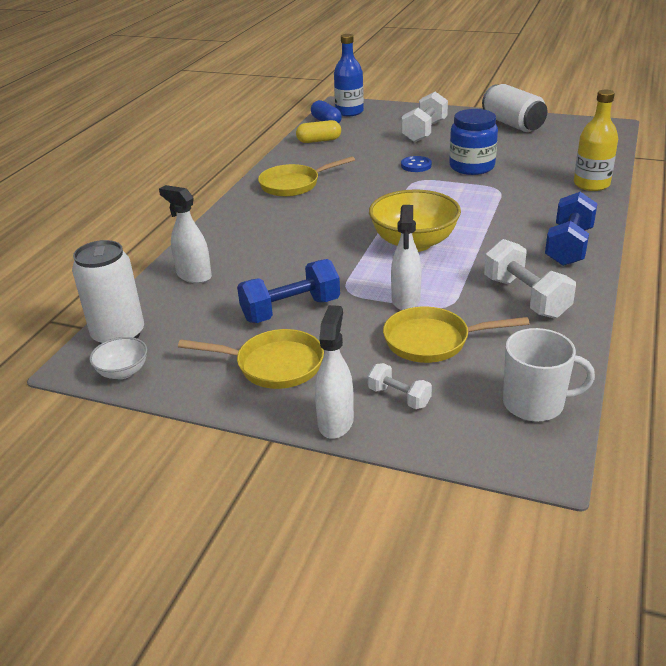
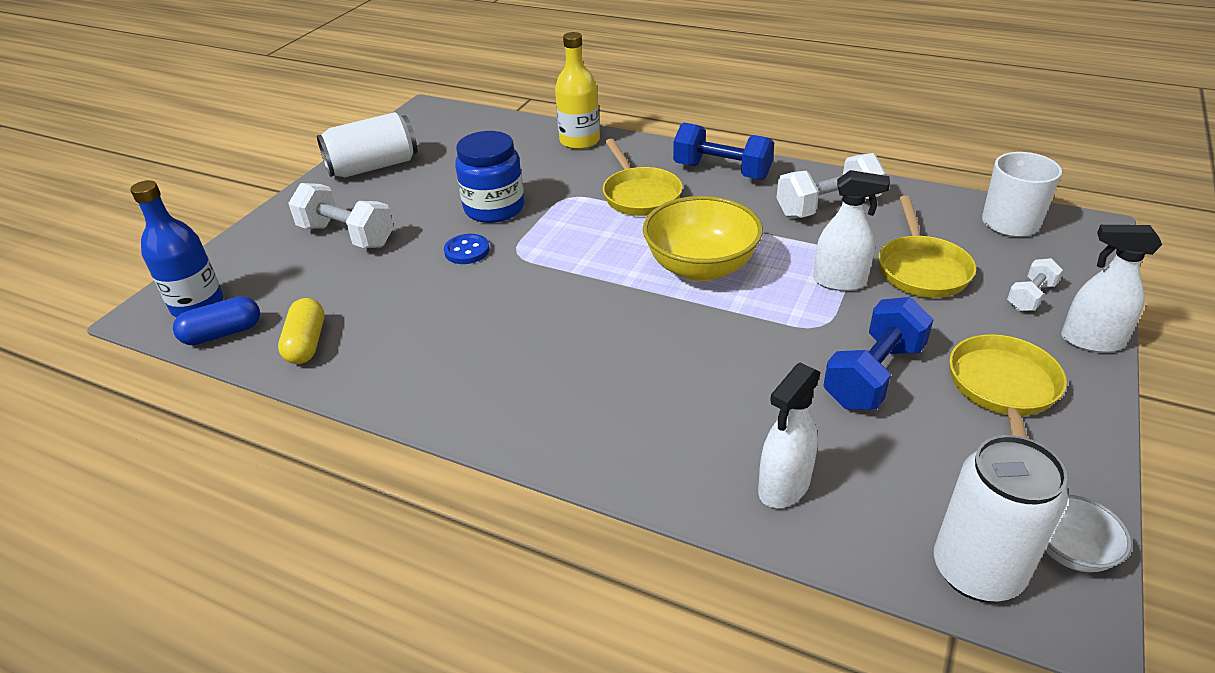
camera: 85 degrees left, 5 degrees up
(291, 310) = (873, 375): blue dumbbell -> blue dumbbell turned 60 degrees clockwise
(293, 184) = (479, 374): yellow pan -> yellow pan (640, 195)

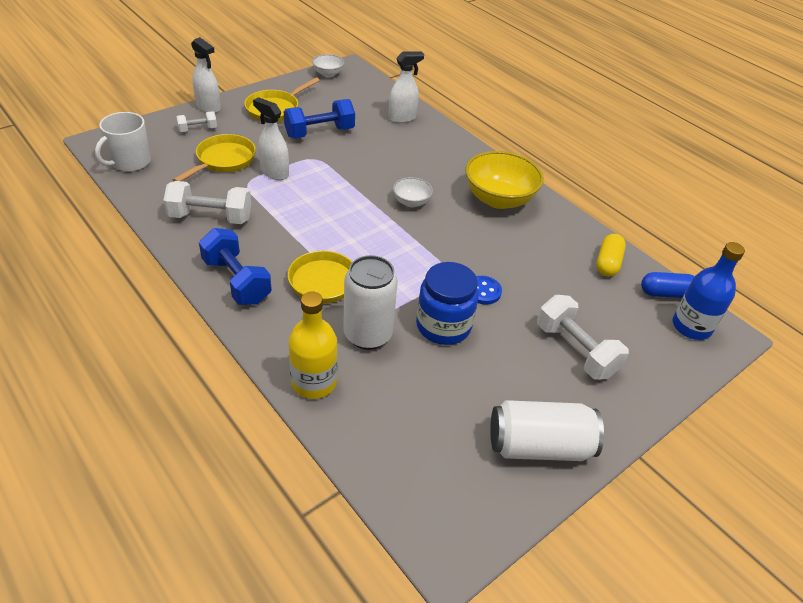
camera: 160 degrees left, 5 degrees up
(623, 318) = (411, 202): none -> white bowl
(701, 267) = (339, 212): yellow bowl -> yellow bowl (498, 199)
(976, 571) = (364, 81): white can -> white can (367, 335)

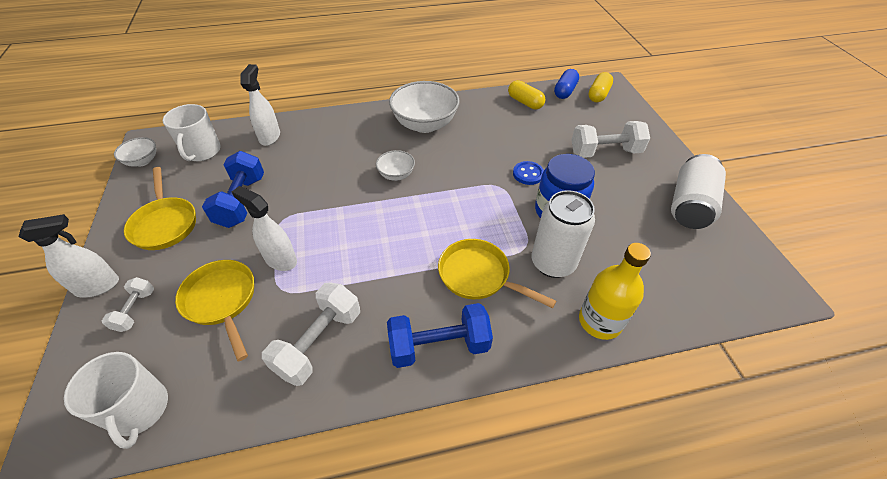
camera: 60 degrees left, 5 degrees up
(274, 172) = (280, 259): white spray bottle -> white spray bottle turned 60 degrees clockwise
(358, 94) = (202, 151): none -> white mug
(498, 199) = (425, 124): yellow bowl -> white bowl
(691, 327) = (598, 95): blue bottle -> yellow capsule

